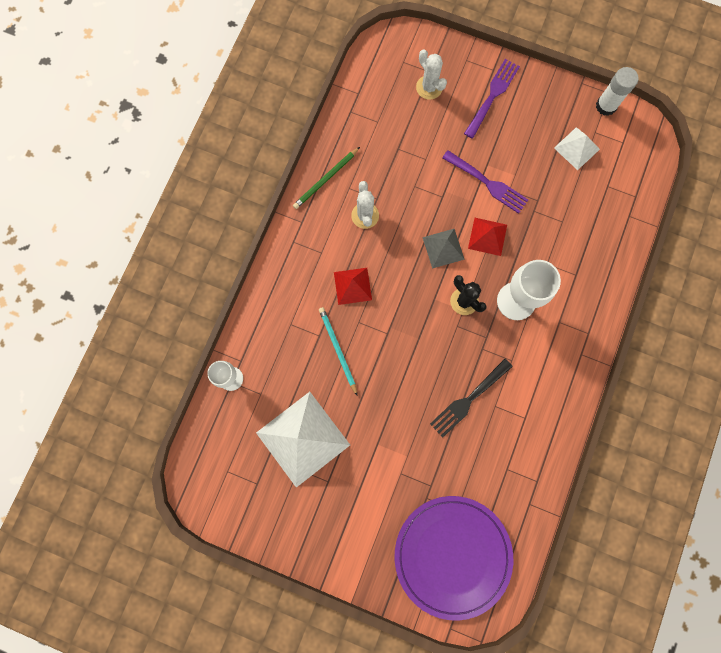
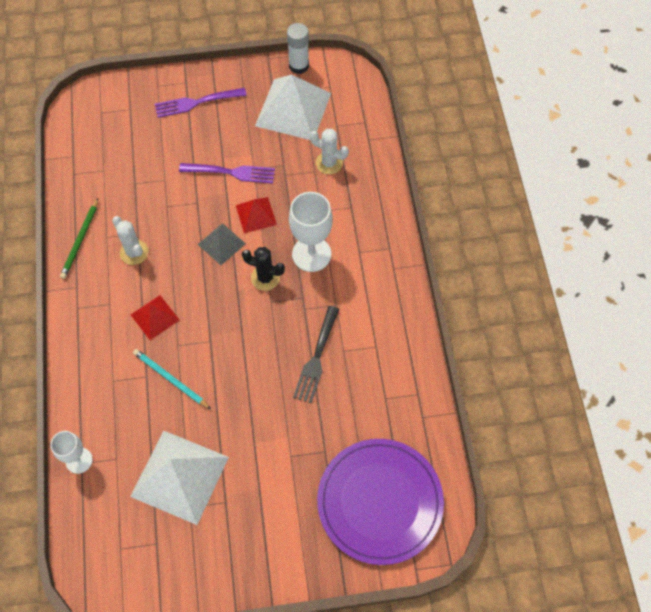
camera: 30 degrees left, 15 degrees down
(429, 87) = (136, 122): white cactus -> white cactus (329, 163)
(492, 96) = (196, 102): purple fork -> purple fork turned 105 degrees counterclockwise
(576, 148) = (293, 109): white pyramid -> white pyramid, size x1.91

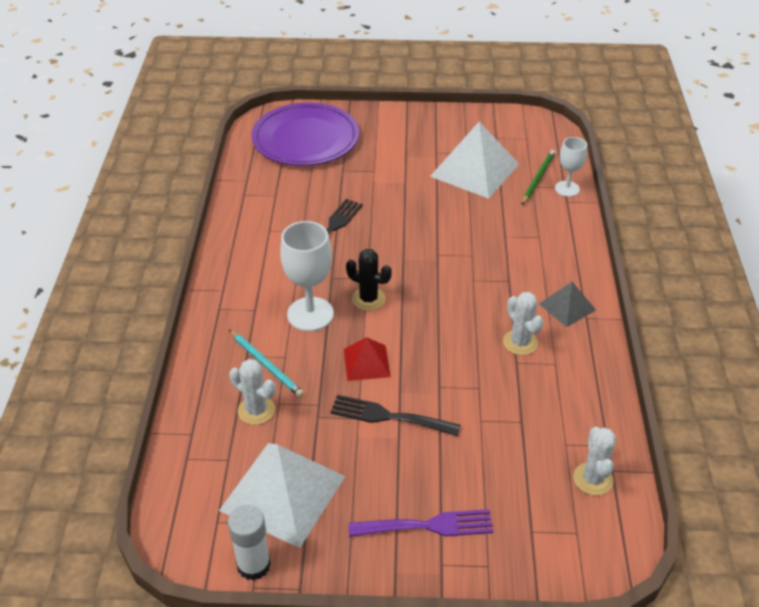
camera: 170 degrees left, 20 degrees down
(80, 240) = (588, 364): green pencil -> green pencil (538, 178)
(87, 148) = (593, 479): none -> white cactus
(155, 317) = (495, 280): red pyramid -> none
(170, 379) = (480, 231): turquoise pencil -> turquoise pencil (266, 365)
(221, 244) = (414, 338): grey pyramid -> grey pyramid (567, 307)
(231, 172) = (389, 416): purple fork -> black fork

